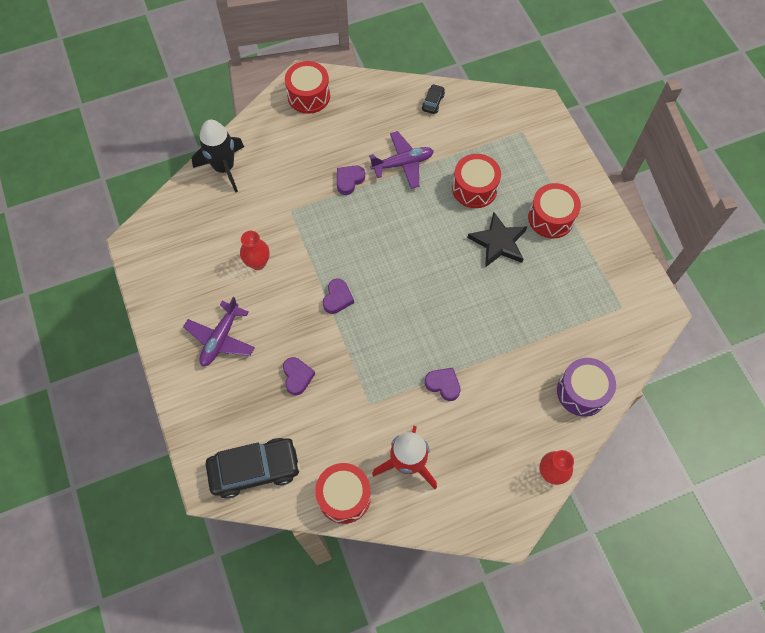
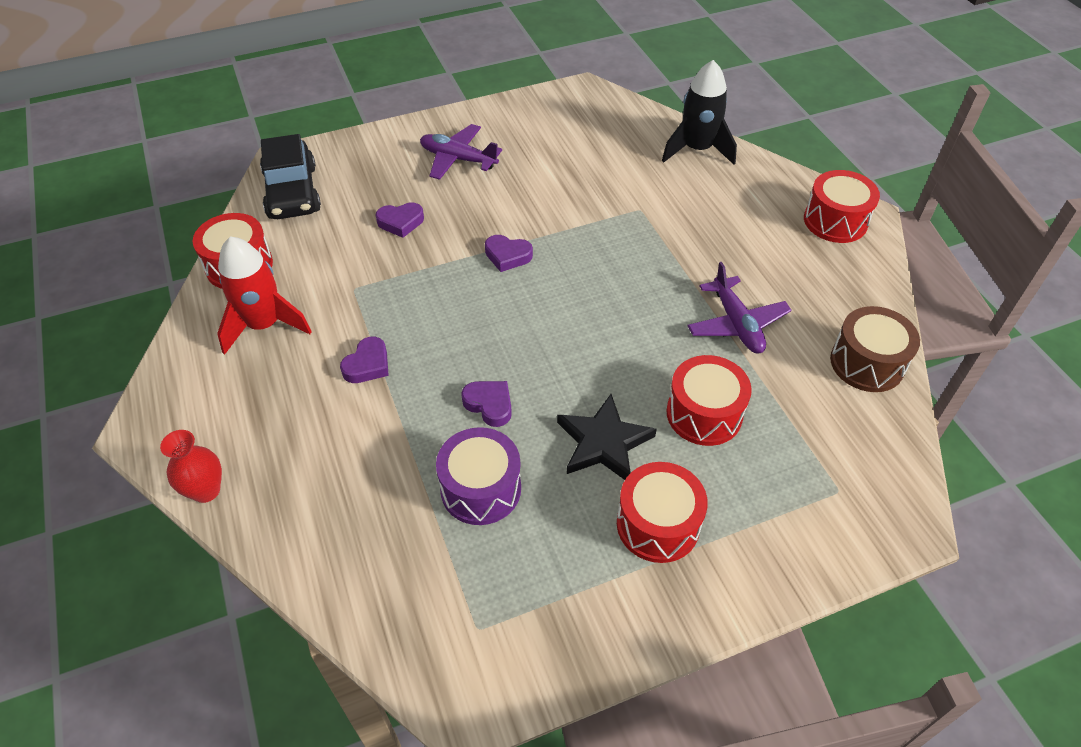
camera: 90 degrees right, 15 degrees down
(258, 263) = (560, 183): red vase -> none
(349, 180) = (696, 265): purple heart -> purple heart (489, 405)
(433, 102) = (867, 363): black car -> brown drum
(582, 392) = (326, 545): purple drum -> purple drum (481, 489)

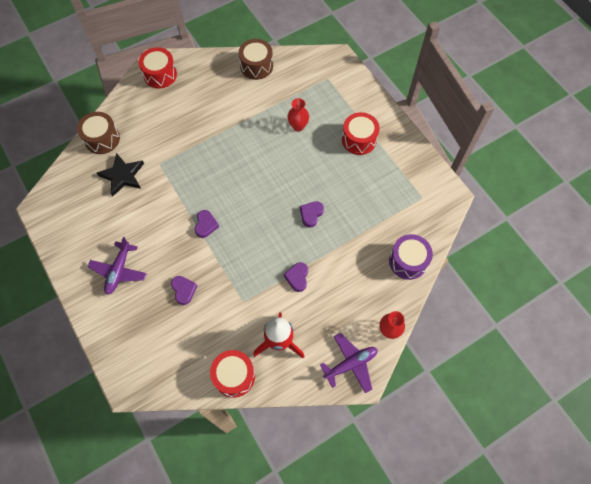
camera: 100 degrees left, 15 degrees up
(292, 192) = (161, 367): black car -> none
(367, 365) = (297, 277): purple heart -> purple heart turned 105 degrees counterclockwise
(481, 489) = (358, 209): purple drum -> purple drum (408, 261)
(603, 442) = (322, 164): black star -> black star (123, 176)
(697, 149) = (102, 139): black rocket -> brown drum
(704, 414) = (298, 126): red drum -> red vase
(736, 324) = (240, 115): purple plane -> purple plane (350, 364)

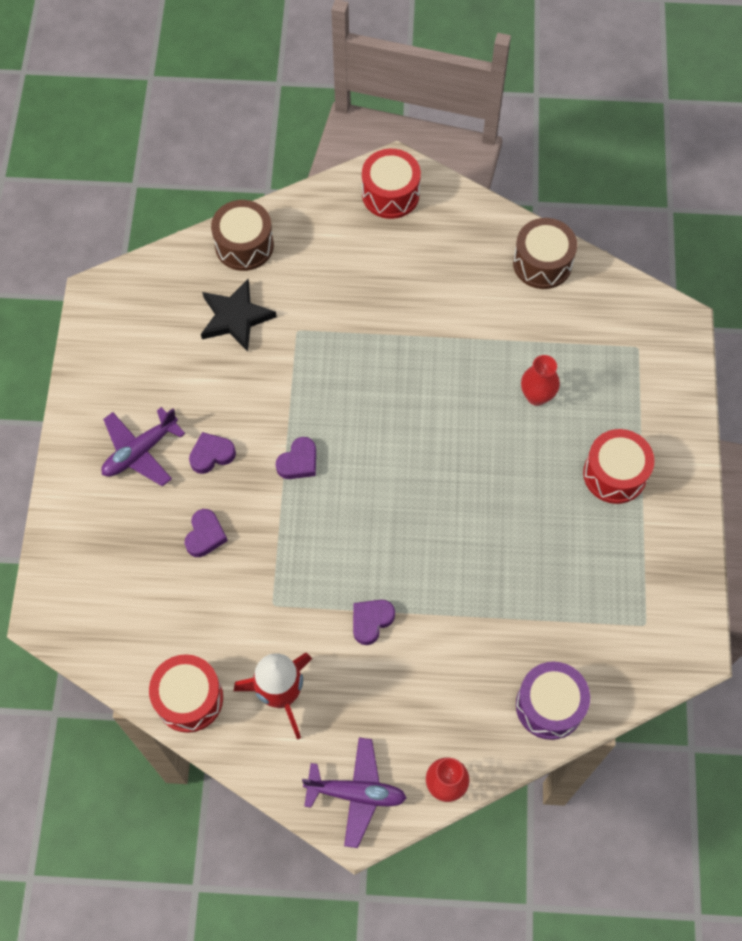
camera: 35 degrees right, 0 degrees up
(311, 214) = (458, 542): purple heart -> purple heart (211, 455)

